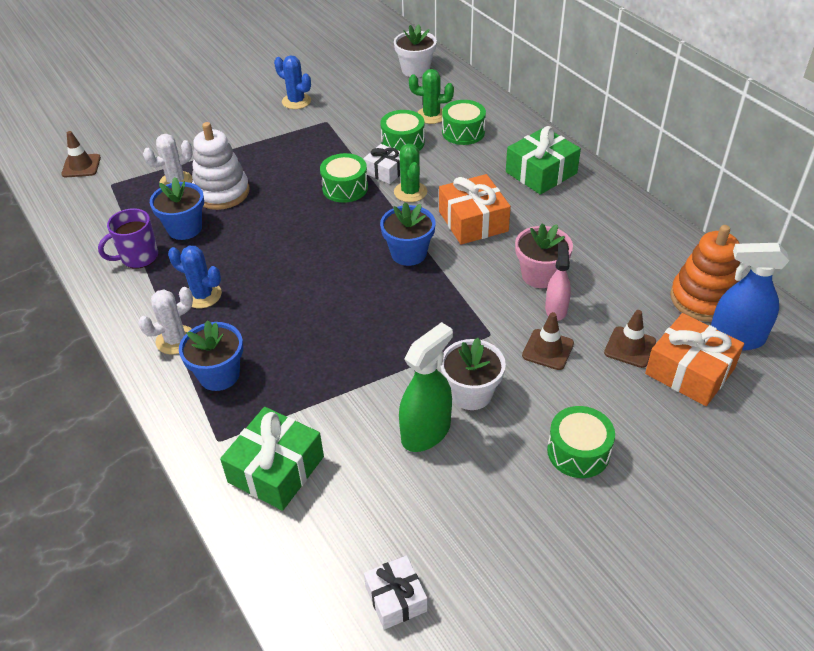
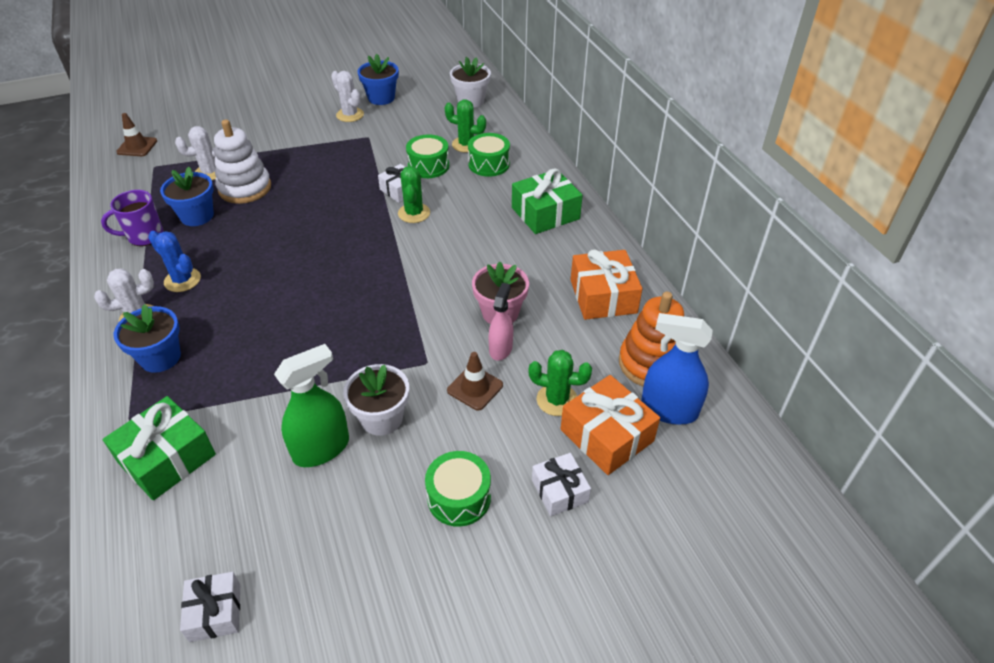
camera: 10 degrees right, 0 degrees up
(296, 101) = (350, 115): blue cactus -> white cactus
(345, 188) = (356, 200): green drum -> none
(408, 253) = (385, 271): blue flower pot -> blue flower pot (381, 98)
(473, 221) = (460, 250): orange gift -> orange gift (603, 296)
(630, 347) = (557, 400): brown traffic cone -> green cactus
(668, 428) = (559, 491): none -> white gift

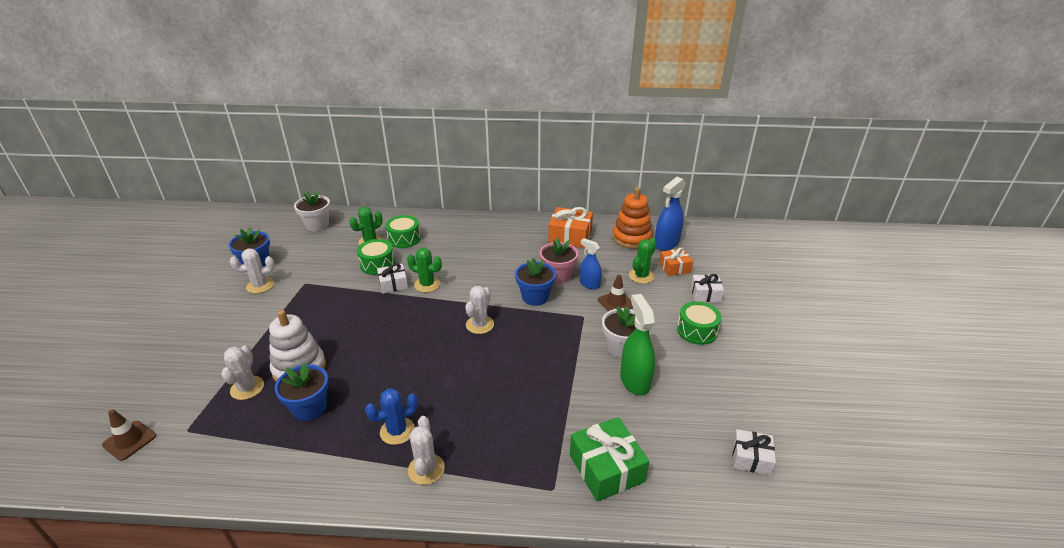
camera: 65 degrees left, 10 degrees down
(144, 236) = (304, 452): purple mug -> none
(160, 357) = (489, 459): blue flower pot -> blue flower pot (535, 297)
(364, 278) = (480, 324): none -> white cactus
(500, 349) = (589, 284): pink spray bottle -> blue spray bottle
(545, 213) = (478, 233): green gift -> none
(606, 435) = (674, 268): orange gift -> orange gift, size x0.62

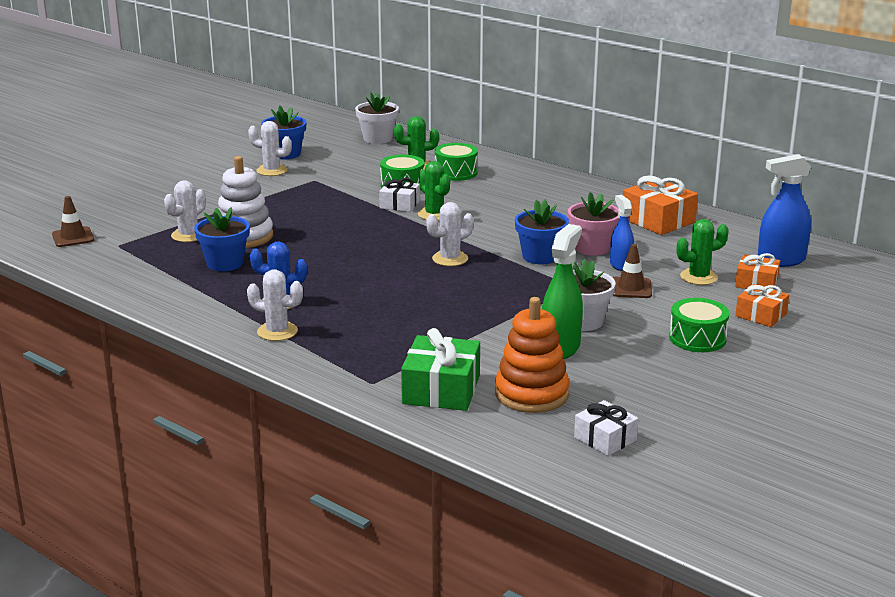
camera: 35 degrees right, 10 degrees down
(426, 469) = (277, 331): white cactus -> white cactus turned 75 degrees clockwise
(631, 238) = (739, 243): orange stacking toy -> orange stacking toy (531, 394)
(705, 294) = (761, 315): white gift -> orange gift

